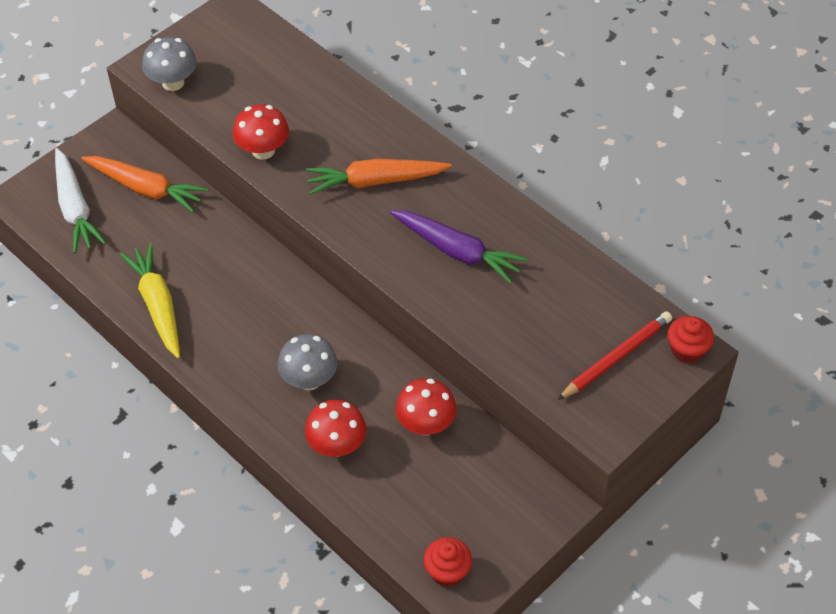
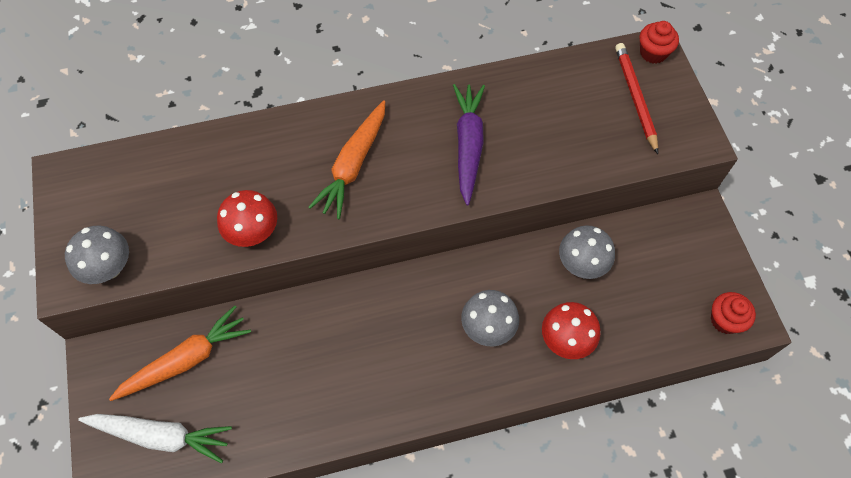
camera: 60 degrees left, 10 degrees up
(157, 305) = (328, 414): yellow carrot -> none
(426, 424) = (581, 264): red mushroom -> grey mushroom
(457, 251) = (468, 145): purple carrot -> purple carrot turned 60 degrees counterclockwise

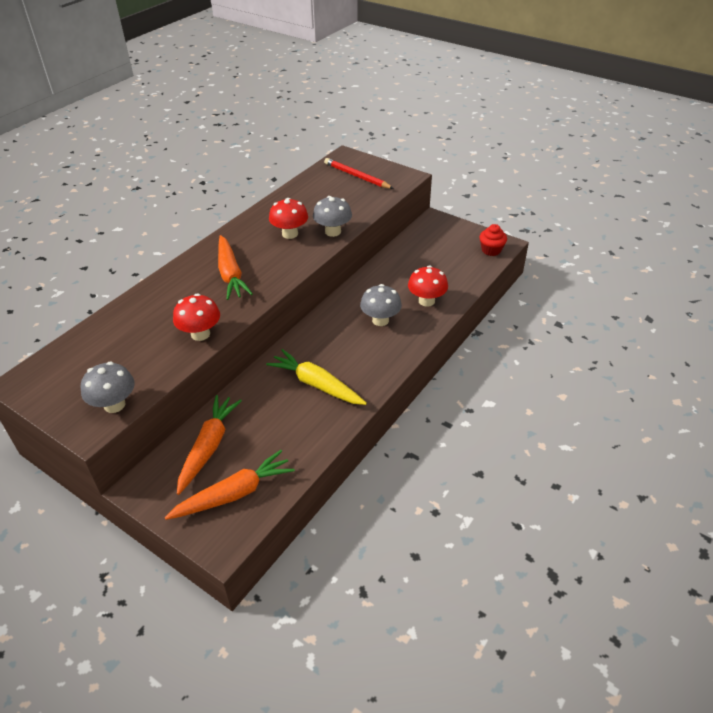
camera: 40 degrees left, 20 degrees down
(161, 436) = (234, 493): white carrot -> orange carrot
(344, 364) = (316, 384): none -> yellow carrot
(468, 145) = (290, 234): purple carrot -> red mushroom
(581, 264) = (398, 268): grey mushroom -> grey mushroom (333, 232)
(653, 53) = (345, 157): red cupcake -> none

